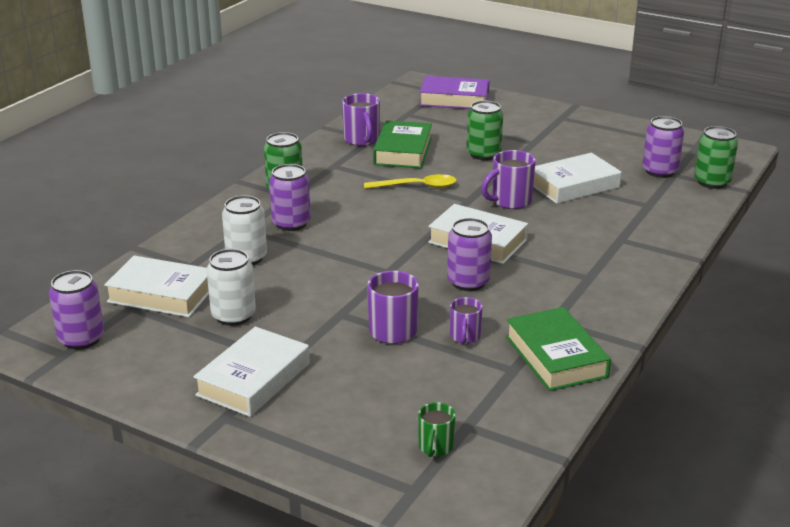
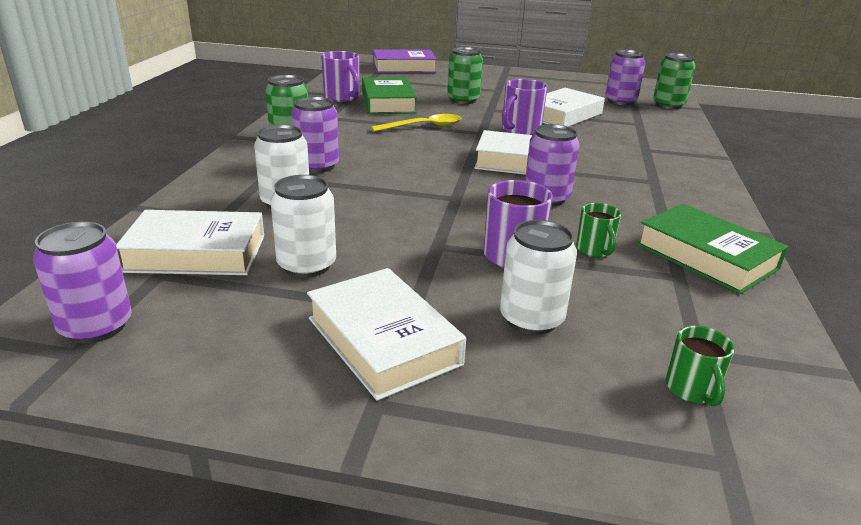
camera: 20 degrees left, 0 degrees up
(253, 379) = (383, 341): white book -> white book turned 45 degrees counterclockwise
(366, 382) = (531, 319): none -> white can
(465, 337) = (595, 250): purple mug -> green mug

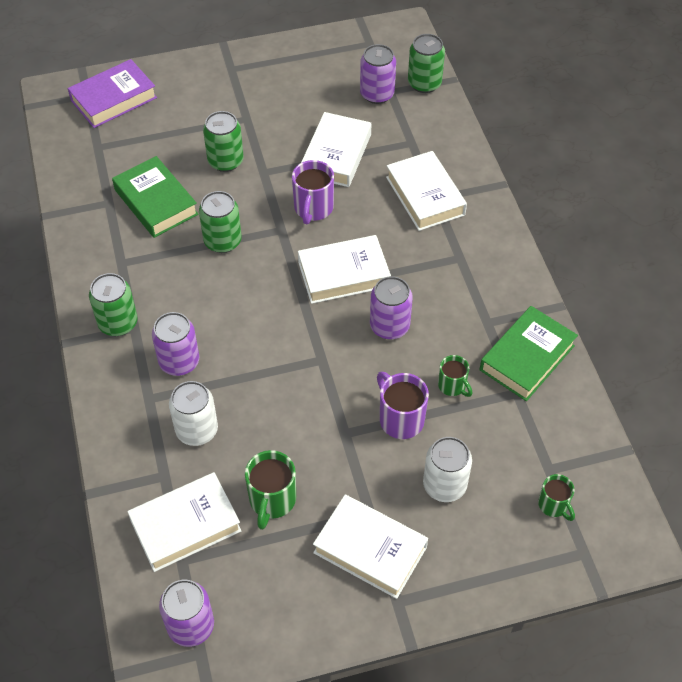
camera: 25 degrees left, 25 degrees up
(307, 265) = (272, 500): white can -> green mug
(342, 98) = (102, 211): purple mug -> none
(423, 126) = (222, 241): yellow spoon -> green can
(636, 146) = (425, 196): none -> white book
(706, 256) = (527, 358): green book -> green book turned 75 degrees counterclockwise

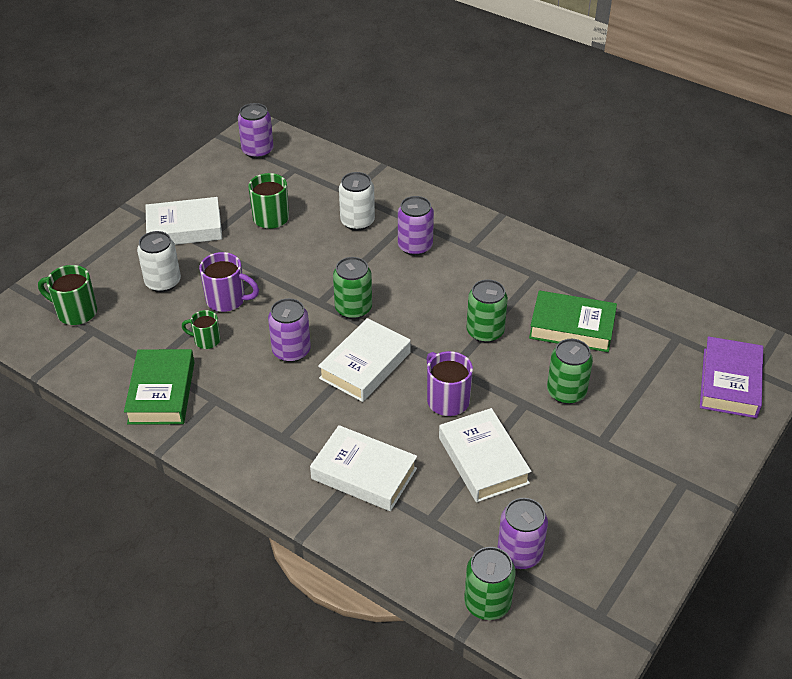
camera: 140 degrees right, 10 degrees down
(118, 323) = (484, 242): green can -> green can (353, 309)
(186, 526) = (309, 181): white book -> none
(554, 505) = (75, 312): green mug -> green mug, size x1.58

